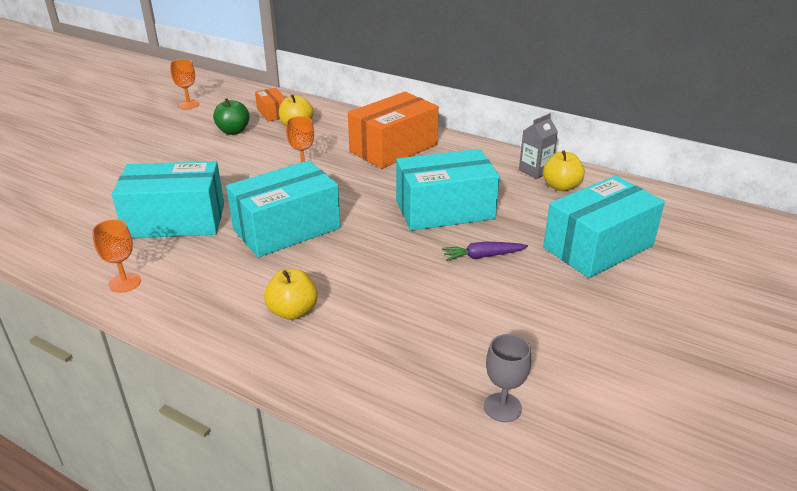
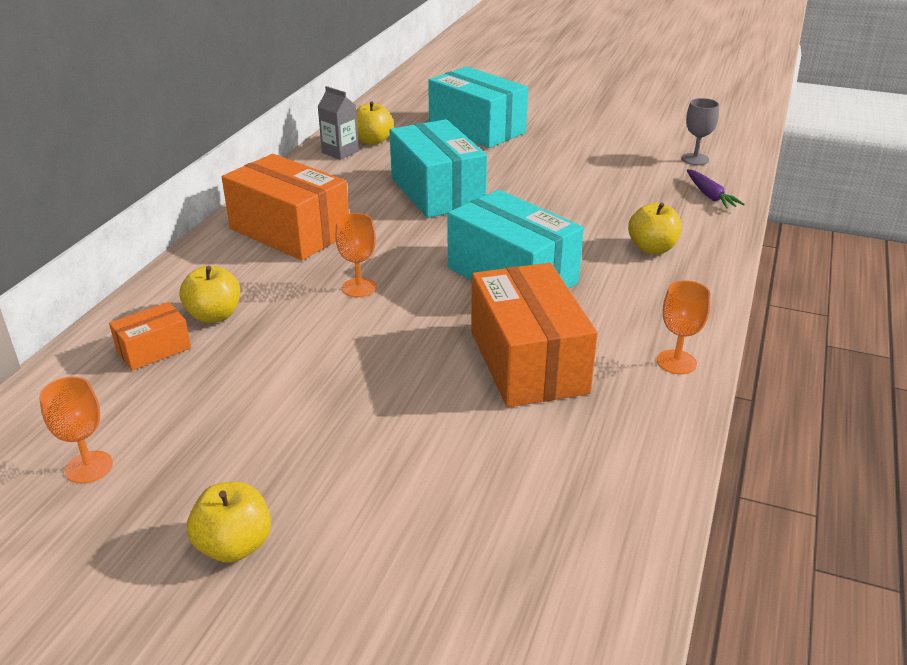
camera: 100 degrees left, 0 degrees up
(108, 133) = (234, 546): none -> yellow apple
(175, 220) = (528, 361): turquoise box -> orange box
(233, 131) = (230, 376): green apple -> none
(483, 256) = (514, 171): purple carrot -> purple carrot (710, 195)

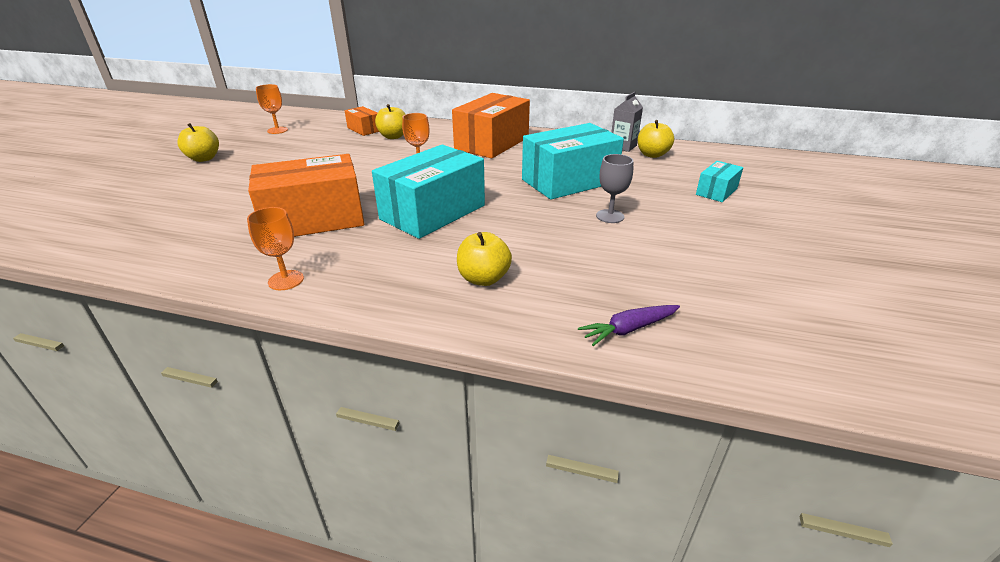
camera: 85 degrees right, 0 degrees up
(477, 128) = (716, 191): turquoise box -> turquoise box, size x0.49
(695, 159) = (742, 326): grey goblet -> grey goblet (610, 216)

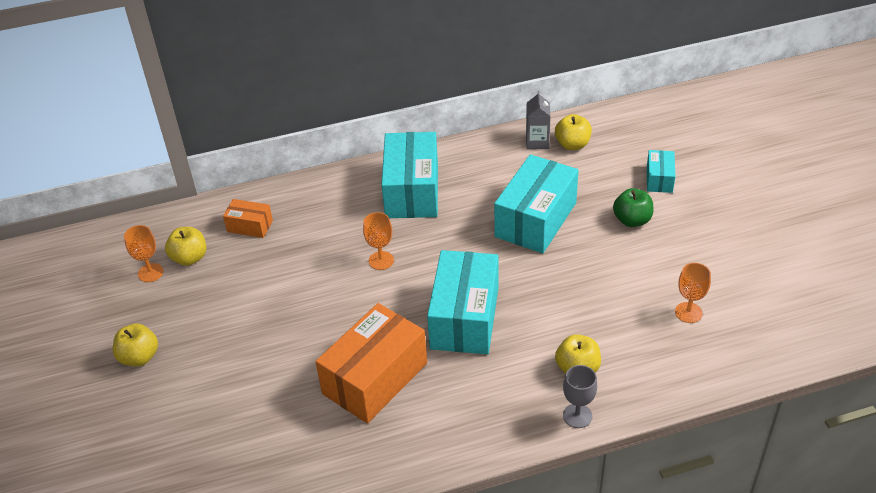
camera: 30 degrees left, 10 degrees up
(286, 280) = (439, 449): orange goblet -> orange goblet (688, 312)
(393, 136) = (298, 225): yellow apple -> yellow apple (189, 258)
(492, 143) = (412, 191): orange box -> turquoise box
(610, 216) = (605, 252): grey goblet -> grey goblet (577, 416)
(629, 329) = (704, 363): purple carrot -> none
(660, 206) = (632, 220): none -> green apple

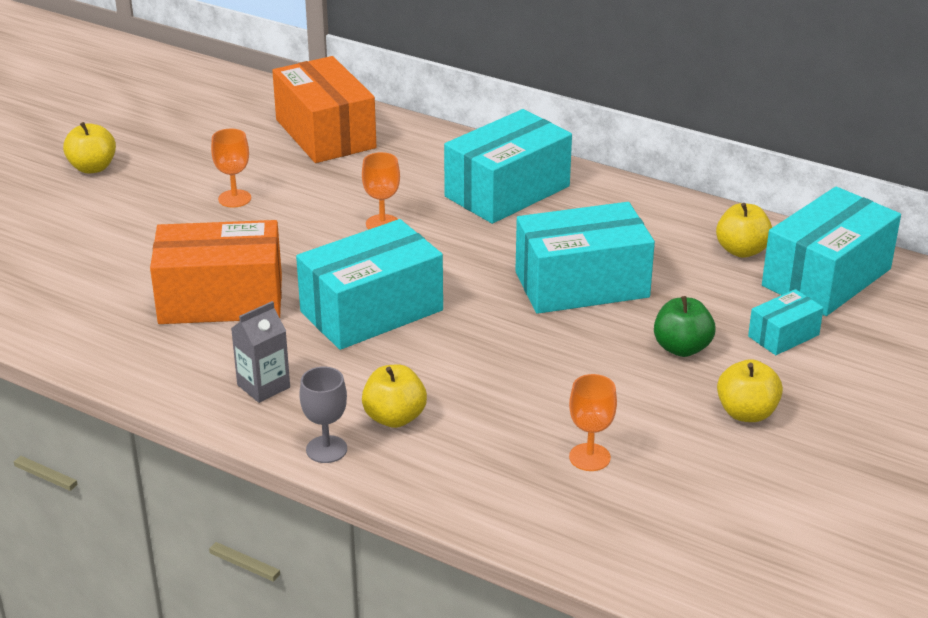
camera: 45 degrees right, 10 degrees down
(150, 273) = (198, 119): orange goblet -> orange goblet (234, 198)
(189, 258) = (242, 127): yellow apple -> yellow apple (746, 413)
(250, 226) = (325, 134): orange box -> orange box, size x2.04
(537, 142) = (707, 226): grey carton -> grey carton (263, 386)
(628, 133) = (826, 277): none -> turquoise box

